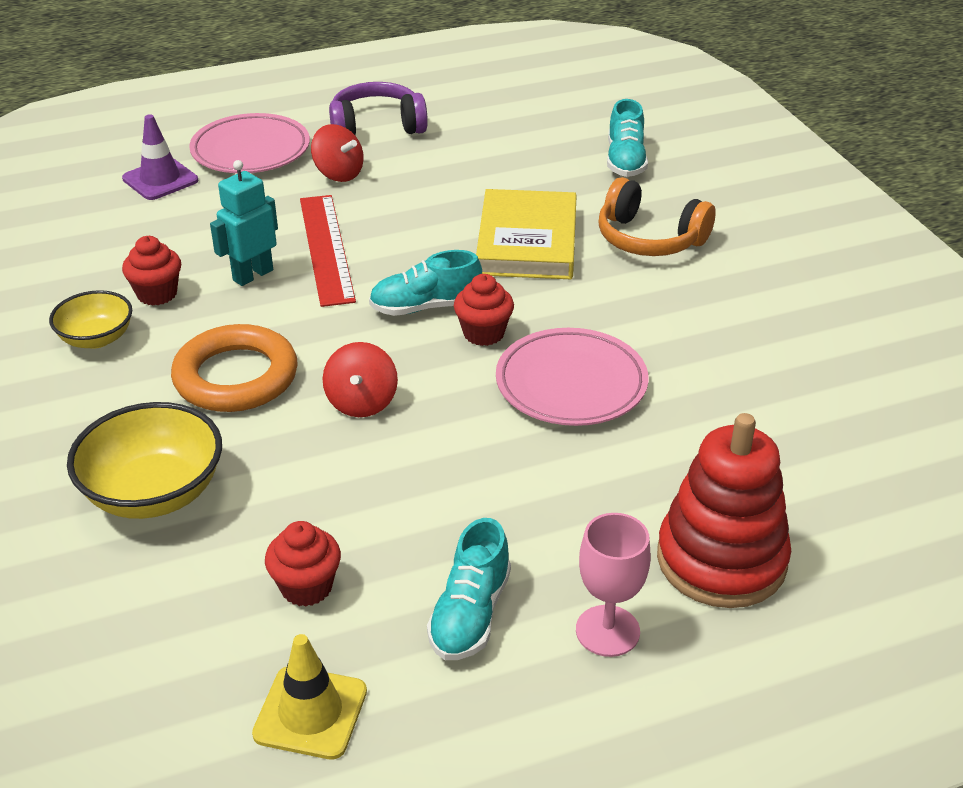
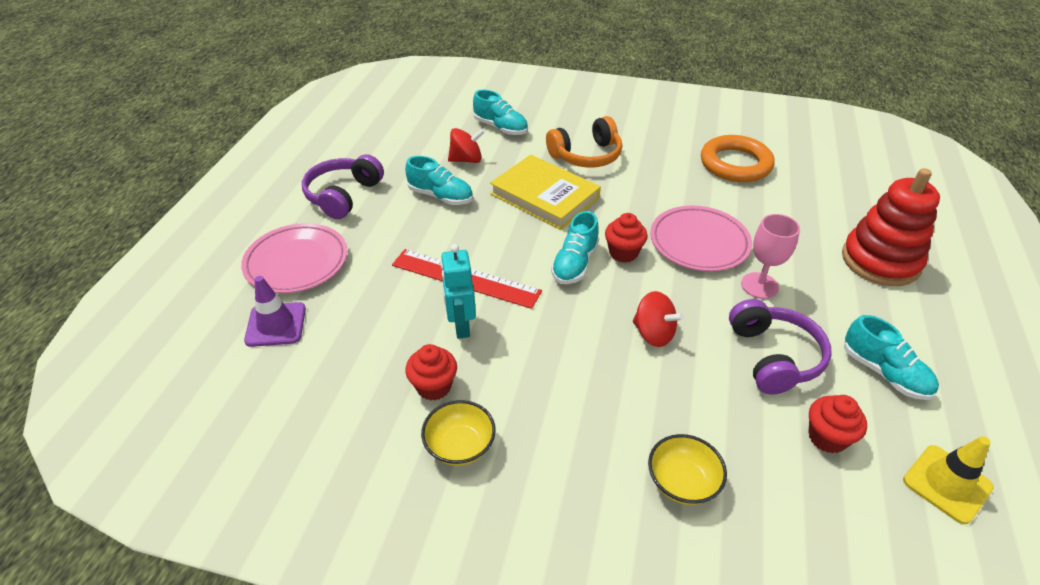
camera: 55 degrees left, 5 degrees up
(154, 493) = (682, 482): yellow bowl -> yellow bowl, size x0.62
(236, 377) = (577, 383): orange ring -> orange ring (735, 164)
(338, 174) = (380, 235): red spinning top -> red spinning top (466, 160)
(409, 507) = (773, 357): none -> purple headphones
(443, 179) = (441, 196): none -> turquoise shoe
(607, 631) = (919, 325): pink goblet -> pink goblet (759, 285)

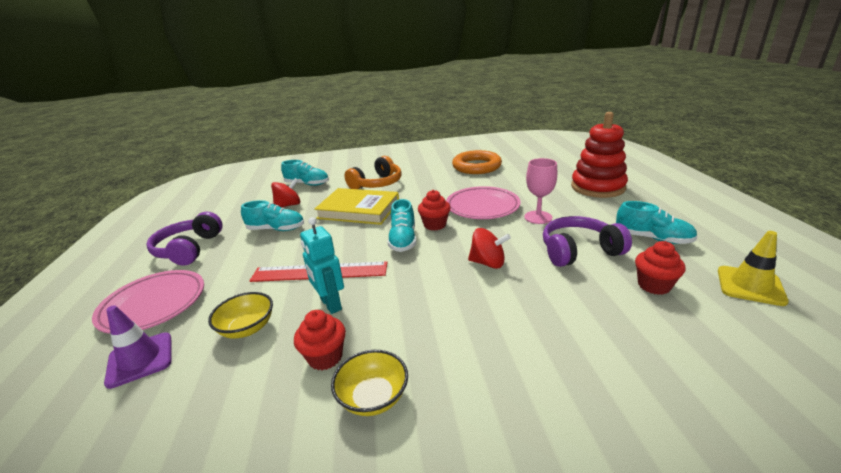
camera: 20 degrees left, 15 degrees down
(682, 482) = (582, 352): yellow bowl -> yellow bowl (247, 328)
(773, 357) = (579, 251): purple headphones -> purple headphones turned 75 degrees counterclockwise

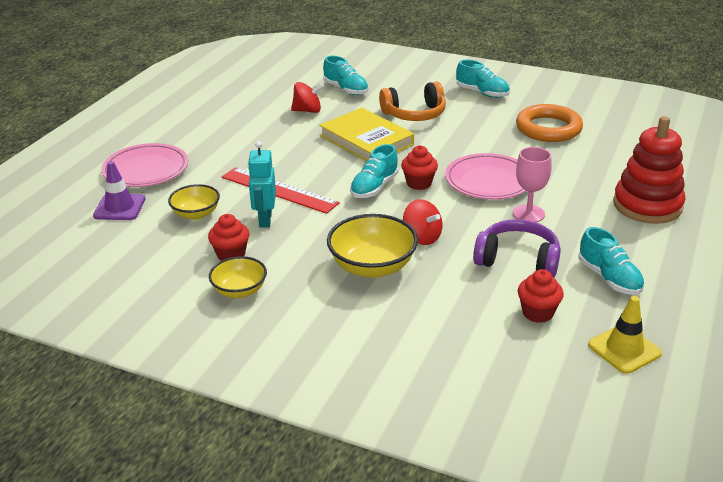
camera: 30 degrees right, 5 degrees up
(189, 249) = (196, 129): purple headphones -> none
(276, 229) = (277, 134): turquoise shoe -> turquoise shoe (482, 93)
(479, 305) = (372, 267): none -> yellow bowl

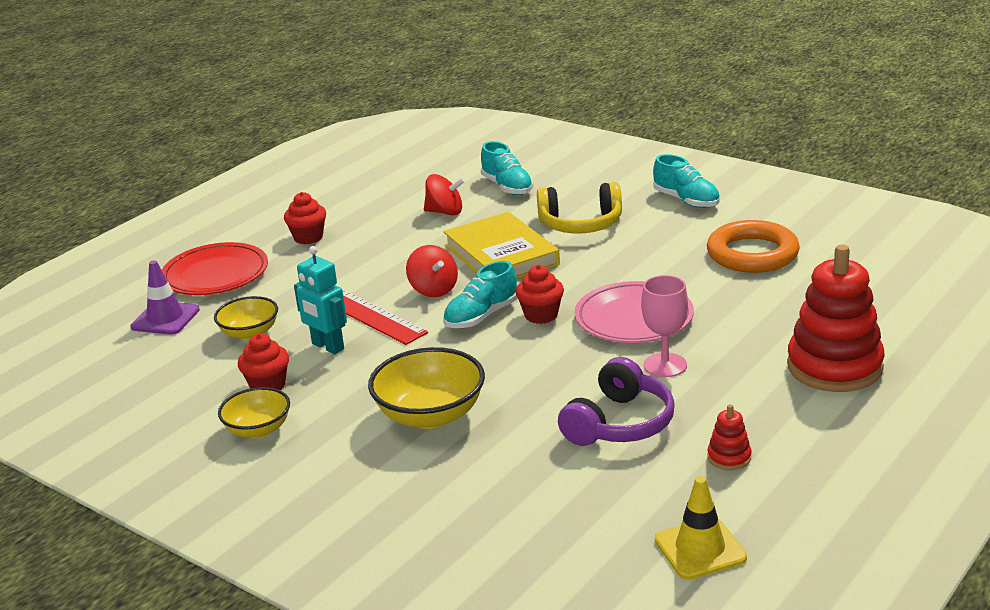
camera: 15 degrees right, 5 degrees down
(146, 170) = (215, 275): pink plate -> red plate
(265, 220) = (327, 347): turquoise robot -> turquoise robot turned 60 degrees counterclockwise
(414, 114) = (581, 224): orange headphones -> yellow headphones
(422, 237) = (510, 384): red spinning top -> red spinning top (433, 290)
(517, 260) = (619, 423): purple headphones -> purple headphones turned 90 degrees clockwise
(537, 313) = (610, 492): red cupcake -> red cupcake (308, 237)
(609, 278) = (729, 457): turquoise shoe -> red stacking toy

